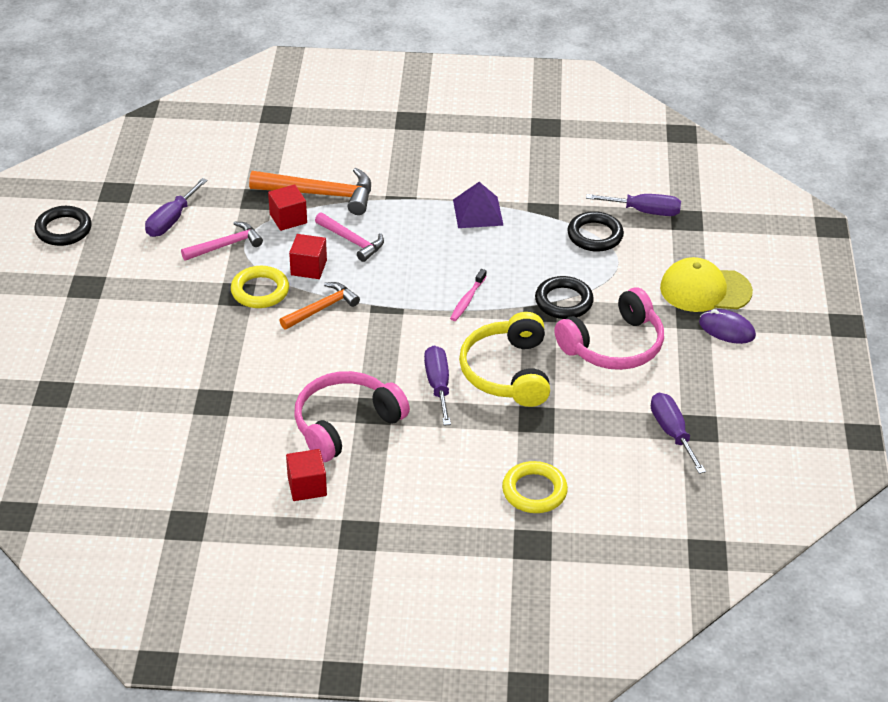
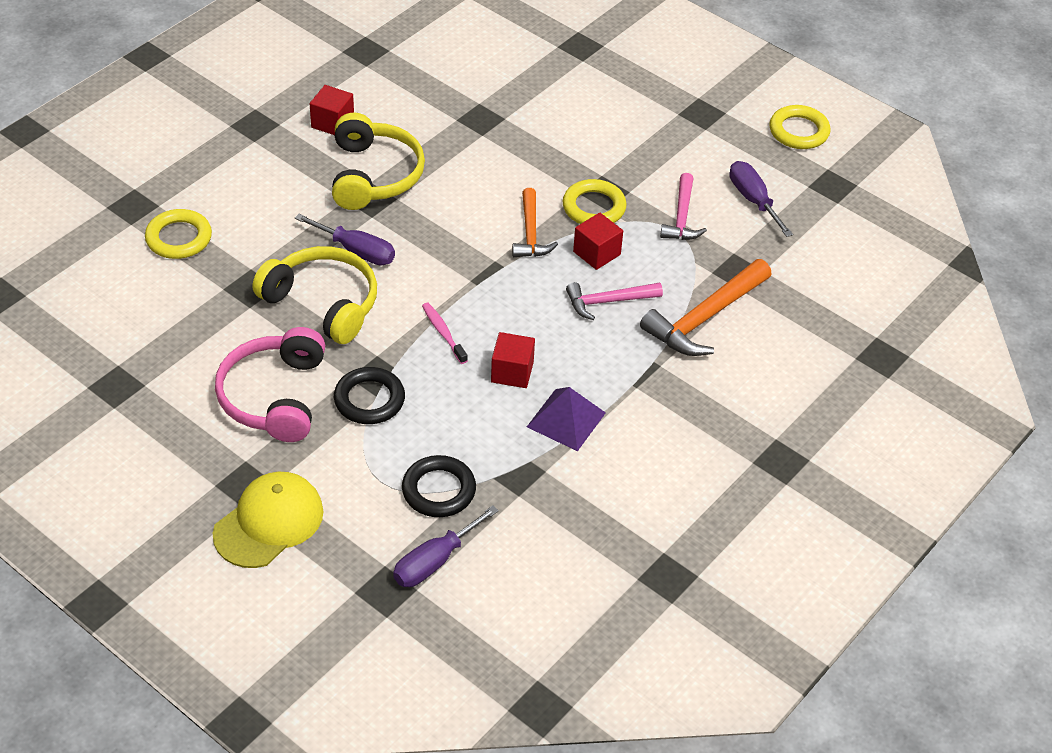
camera: 125 degrees right, 5 degrees up
(63, 230) = (798, 131): black ring -> yellow ring
(288, 218) = (685, 276): red cube -> red cube (512, 372)
(345, 424) = (374, 175): pink headphones -> yellow headphones
(672, 433) = (132, 363): purple screwdriver -> none
(726, 329) = (200, 497): purple mouse -> none

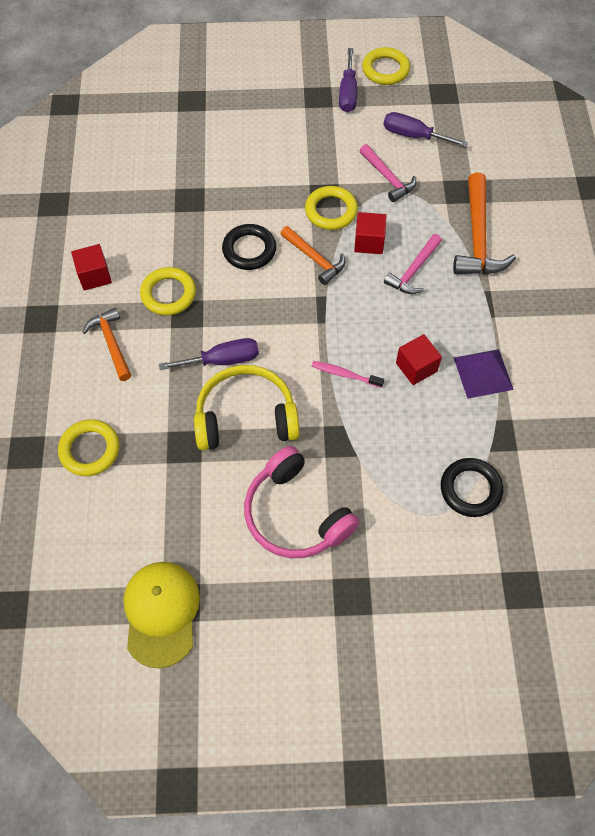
camera: 40 degrees left, 15 degrees up
(269, 522) = (400, 610): yellow cap -> yellow cap (161, 613)
(286, 178) = (111, 343): none -> orange hammer
(369, 400) = (356, 462): black ring -> black ring (249, 250)
(374, 175) = (168, 294): yellow headphones -> yellow ring
(435, 561) = (525, 541): purple screwdriver -> purple screwdriver (348, 93)

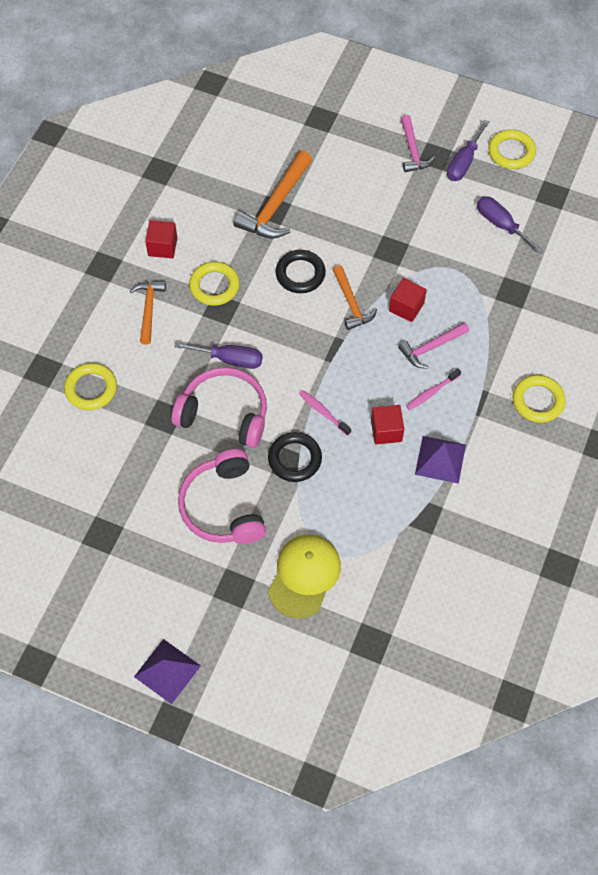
camera: 25 degrees right, 0 degrees up
(161, 613) = (84, 536): yellow cap -> yellow cap (304, 576)
(246, 417) = (224, 413): yellow headphones -> pink headphones
(330, 723) = (167, 671): none -> purple pyramid
(331, 211) = (388, 266): yellow ring -> yellow ring (538, 401)
(388, 178) = (455, 256): pink hammer -> pink hammer (413, 151)
(438, 312) = (431, 392): none -> pink toothbrush
(470, 489) = (374, 548): black ring -> black ring (294, 459)
(477, 238) = (504, 341): orange hammer -> orange hammer (275, 206)

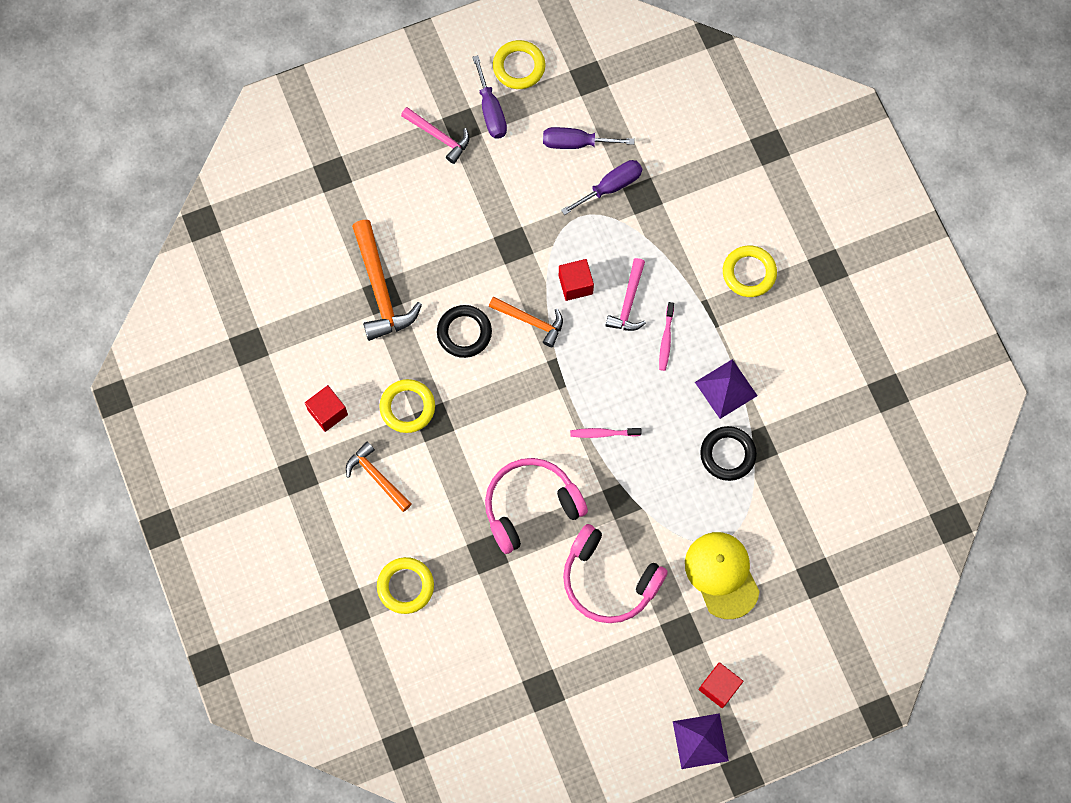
camera: 45 degrees left, 10 degrees up
(230, 359) = (486, 458): purple screwdriver -> purple screwdriver (610, 187)
(294, 459) = (621, 491): black ring -> black ring (727, 454)
(386, 431) = (664, 403): red cube -> red cube (719, 687)

